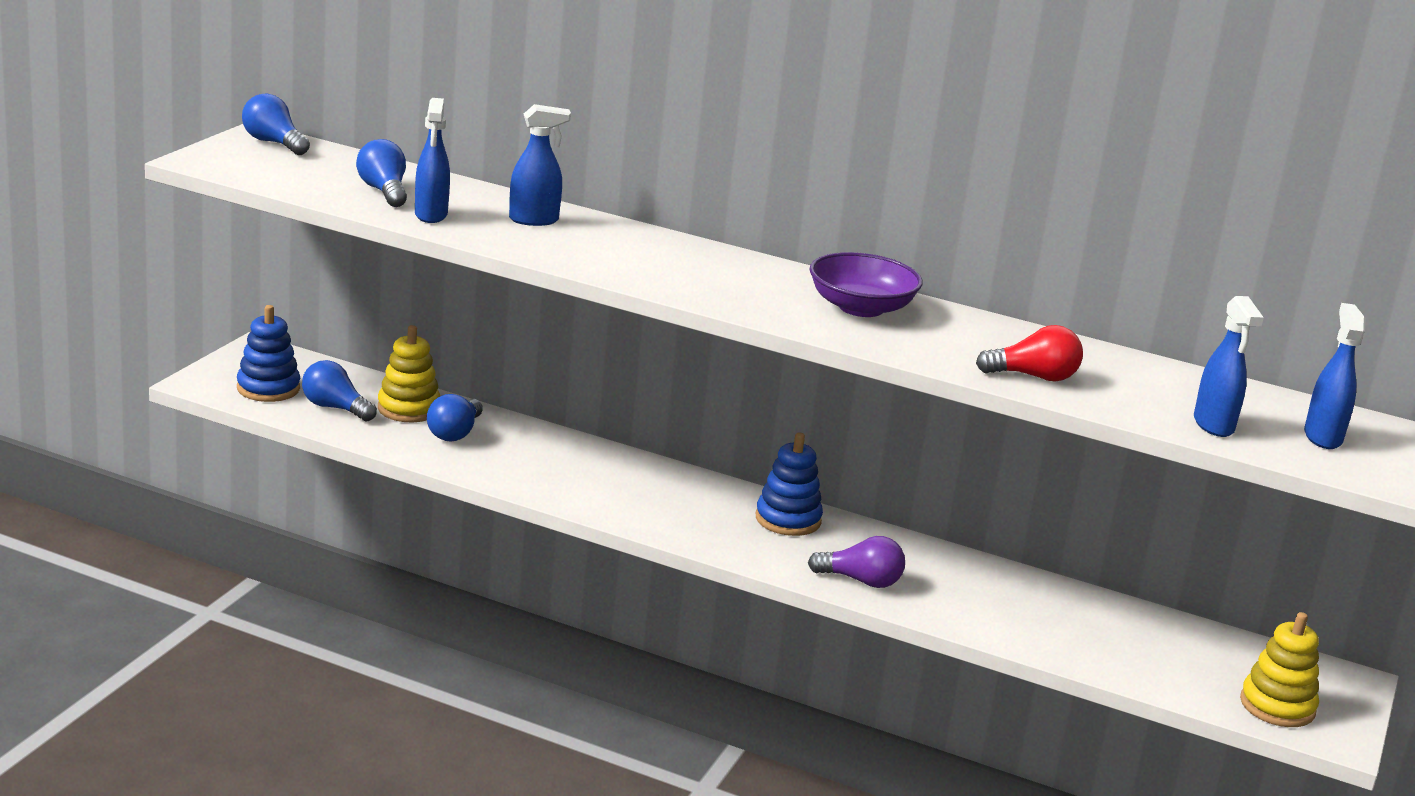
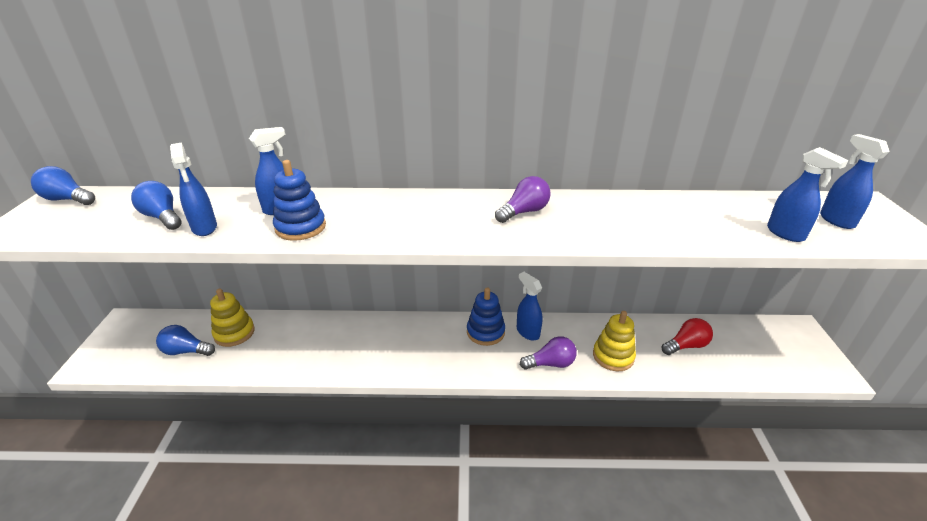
camera: 20 degrees left, 10 degrees up
(268, 388) = (136, 351): blue stacking toy -> blue stacking toy (300, 227)
(455, 433) = (270, 342): blue light bulb -> none
(856, 540) = (527, 332): none -> blue spray bottle
(861, 308) = (524, 212): purple bowl -> purple light bulb
(1034, 377) = (664, 232): red light bulb -> red light bulb (686, 345)
(1277, 706) = (794, 363): yellow stacking toy -> yellow stacking toy (613, 356)

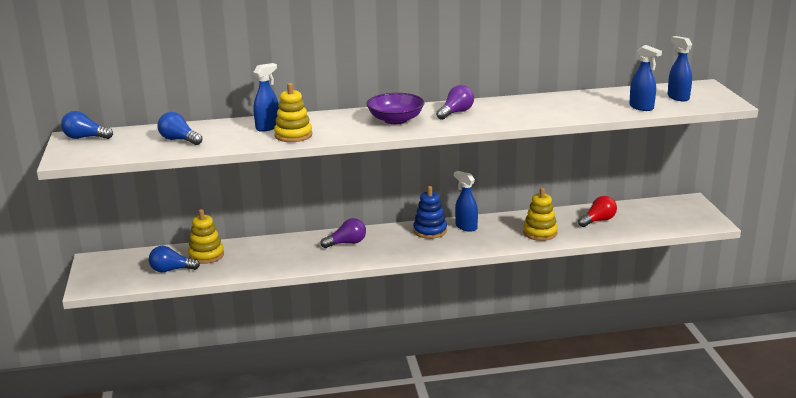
camera: 10 degrees left, 10 degrees down
(204, 228) = (220, 142): blue spray bottle -> none
(300, 227) = (293, 135): blue stacking toy -> yellow stacking toy
(442, 215) = (395, 120): none -> purple bowl
(551, 363) = (490, 242): purple light bulb -> purple light bulb (347, 243)

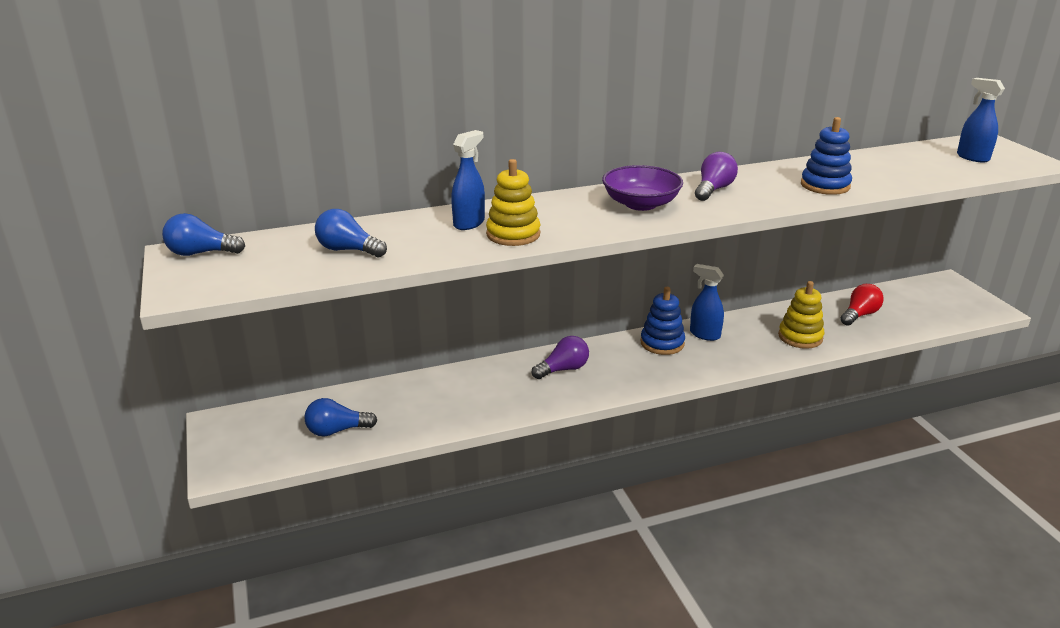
camera: 10 degrees left, 5 degrees up
(206, 255) = (379, 402): yellow stacking toy -> none
(542, 113) = (825, 185): none -> blue stacking toy
(641, 107) = (942, 173): blue spray bottle -> none

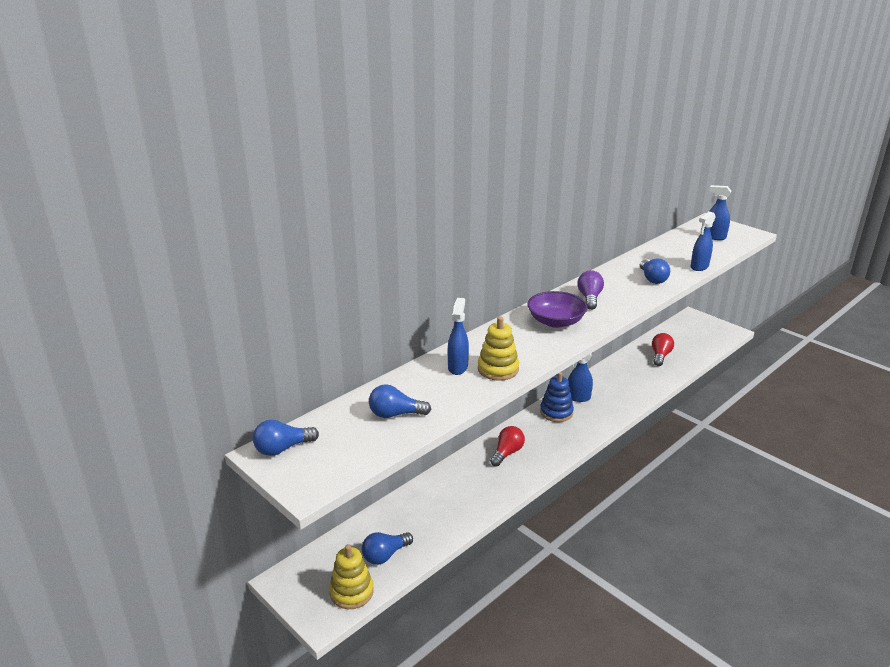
camera: 25 degrees left, 0 degrees up
(563, 369) = (507, 453): purple light bulb -> red light bulb
(800, 337) = (637, 383): yellow stacking toy -> yellow stacking toy (351, 592)
(825, 185) = (652, 279): blue stacking toy -> blue light bulb
(911, 184) = (699, 267): none -> blue spray bottle

